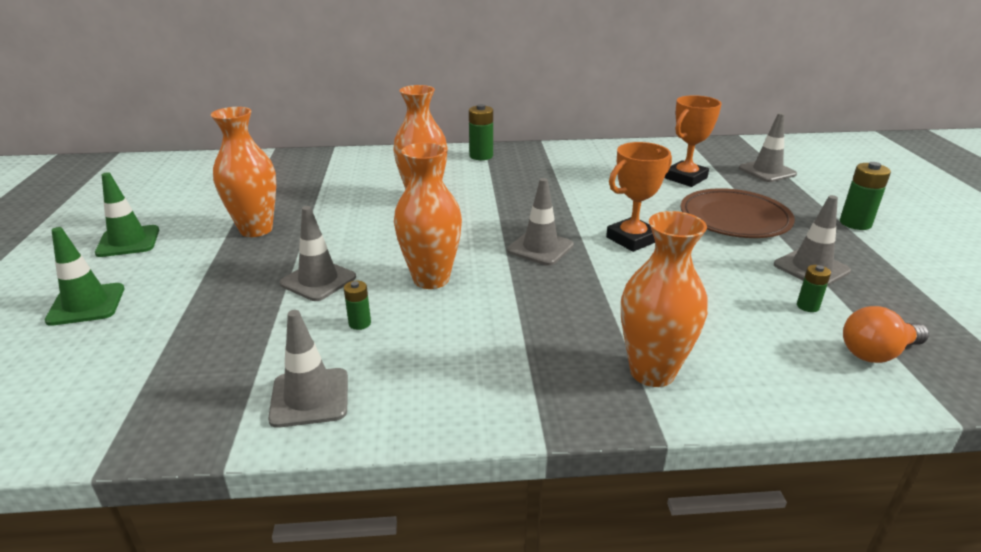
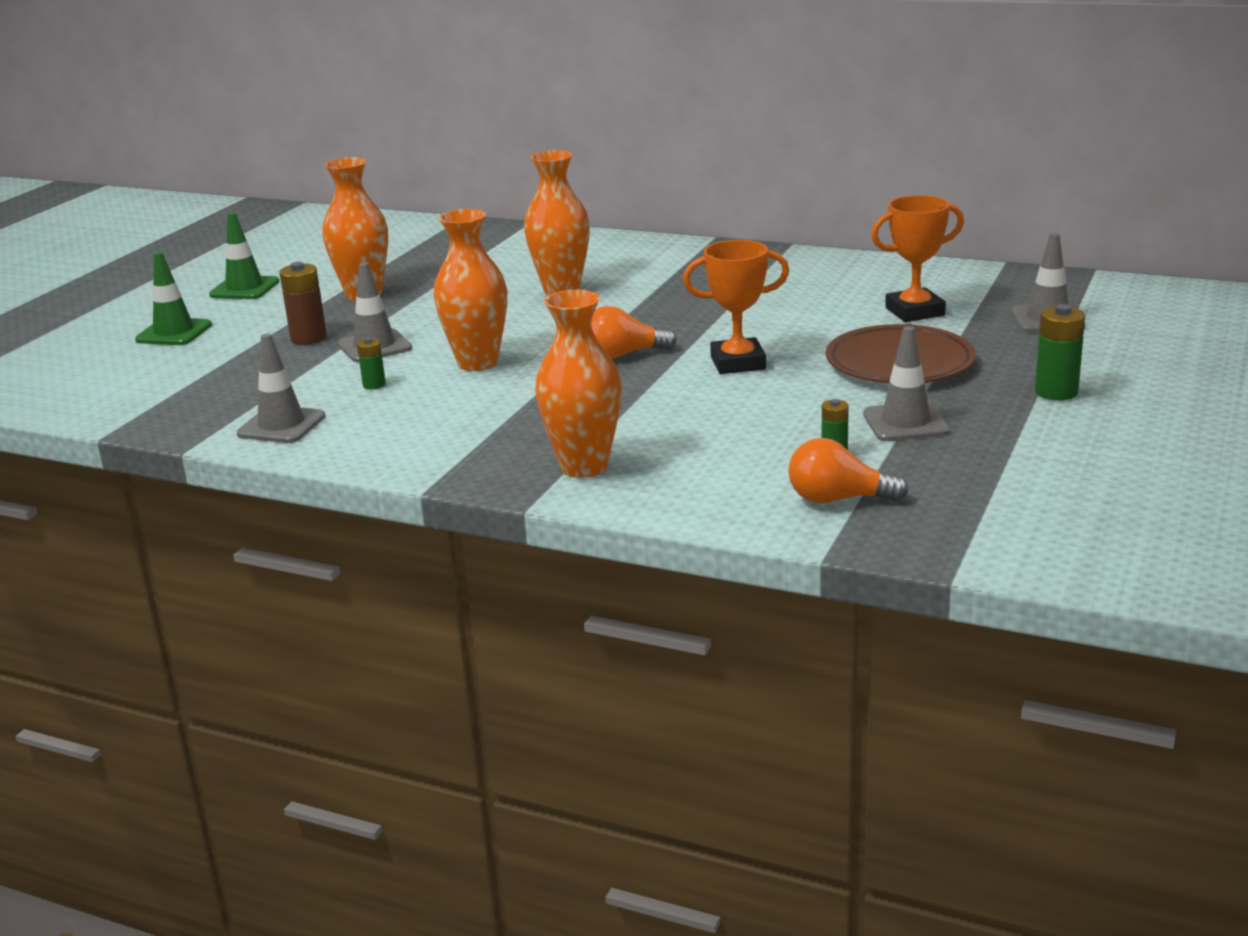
camera: 30 degrees right, 5 degrees down
(243, 284) = (308, 338): none -> brown battery
(481, 156) = (688, 253): green battery -> none
(540, 248) = (623, 355): grey traffic cone -> orange light bulb

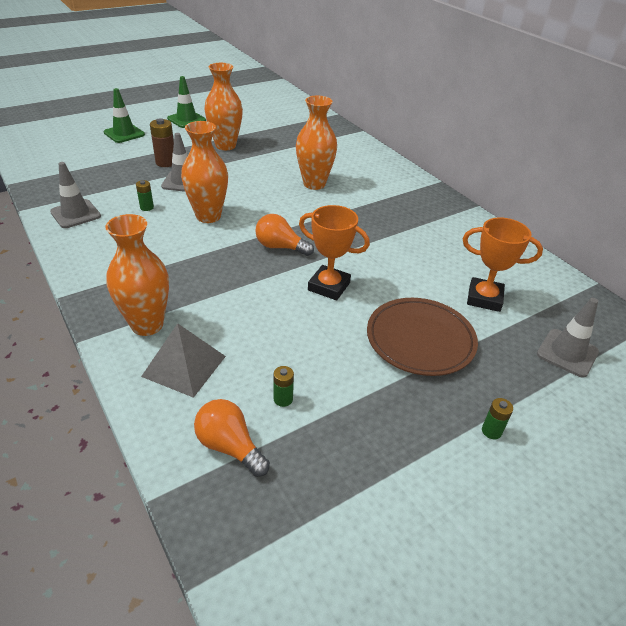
camera: 30 degrees right, 15 degrees up
(688, 475) = (184, 366): none -> grey pyramid
(905, 423) = (357, 399): grey traffic cone -> none
(1056, 392) = (491, 431): green battery -> green battery, size x0.58

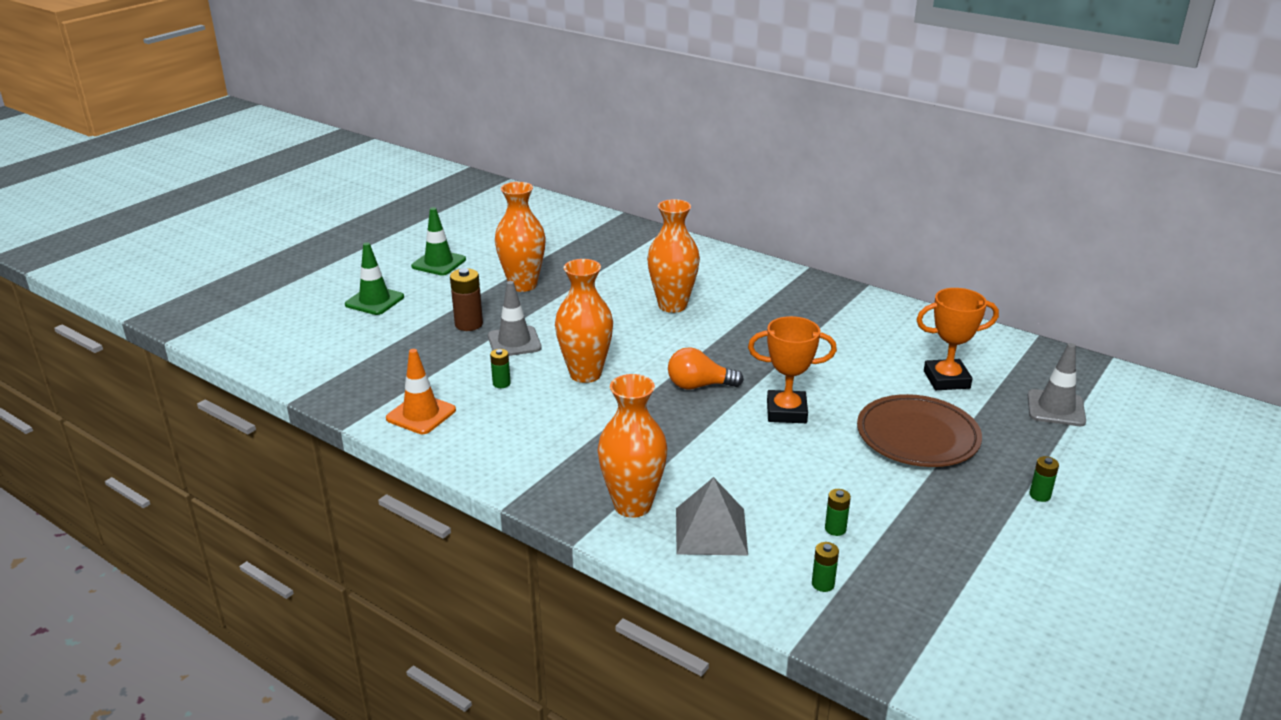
camera: 20 degrees left, 10 degrees down
(75, 214) = (421, 414): grey traffic cone -> orange traffic cone
(230, 446) = (823, 584): orange light bulb -> green battery

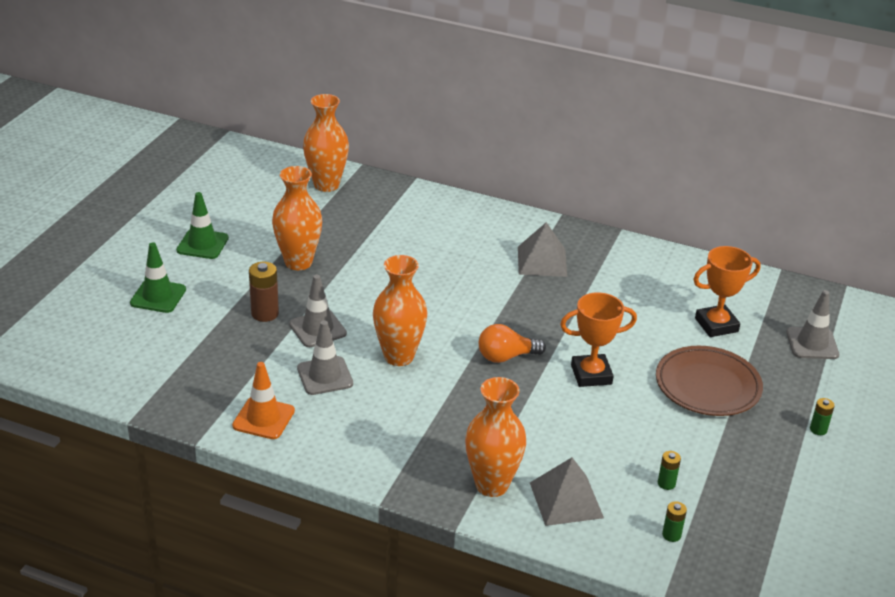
camera: 15 degrees left, 5 degrees up
(501, 383) = (325, 376): green battery -> grey traffic cone
(672, 305) = (451, 271): orange vase -> orange vase (326, 185)
(772, 305) = (542, 261): none -> grey pyramid

